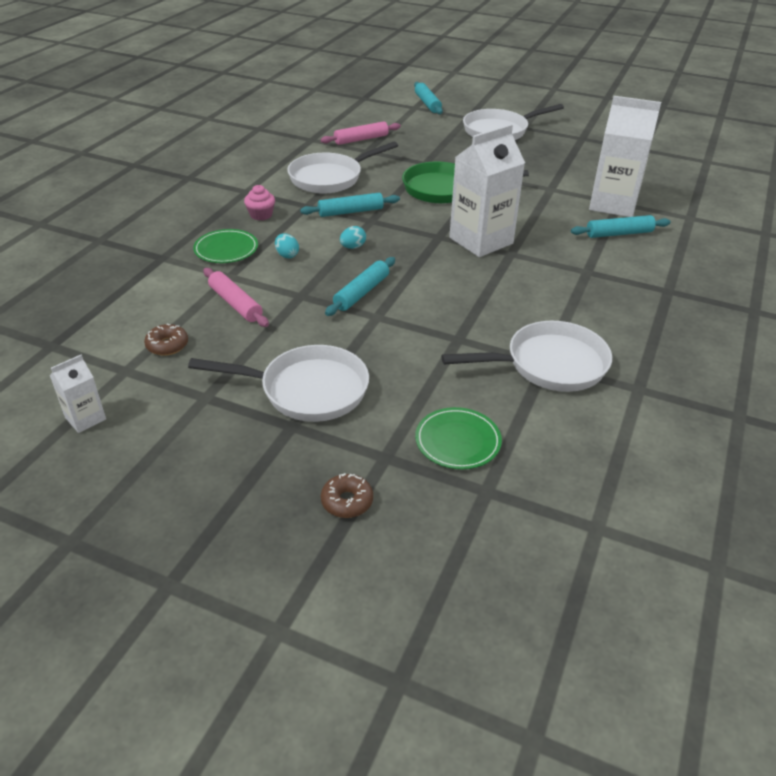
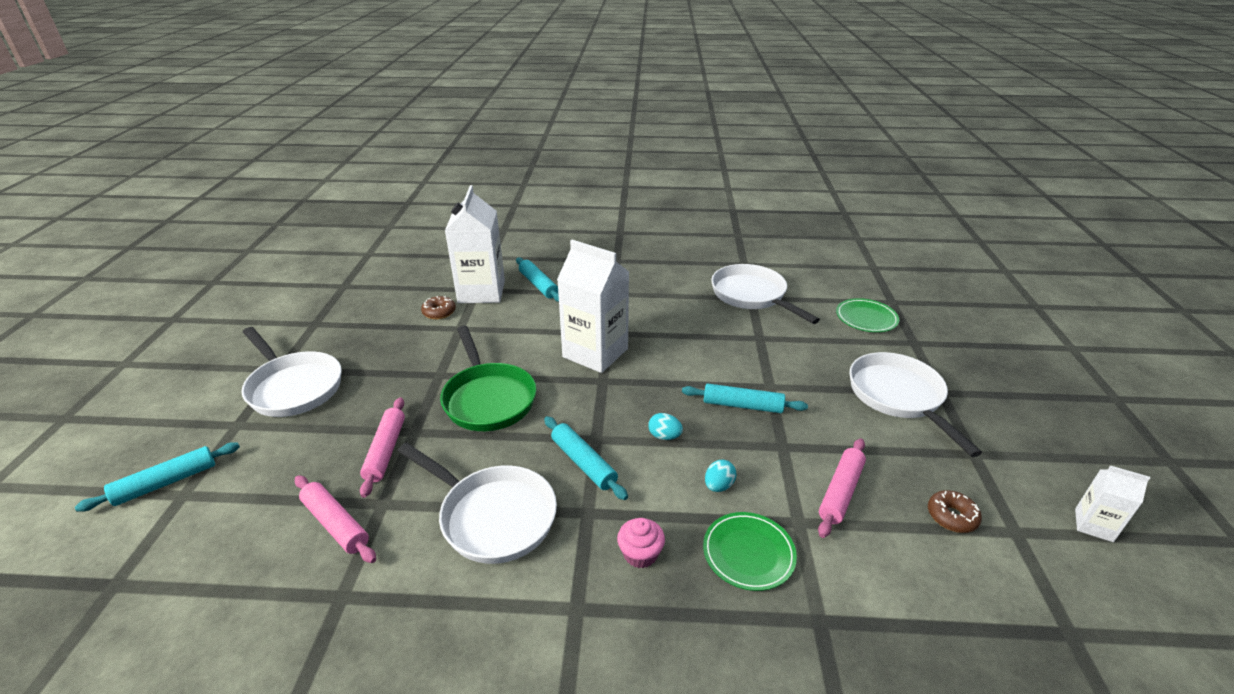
camera: 110 degrees left, 5 degrees down
(347, 501) = (967, 348): brown donut -> brown donut (439, 312)
(412, 154) = (386, 451): none -> pink rolling pin

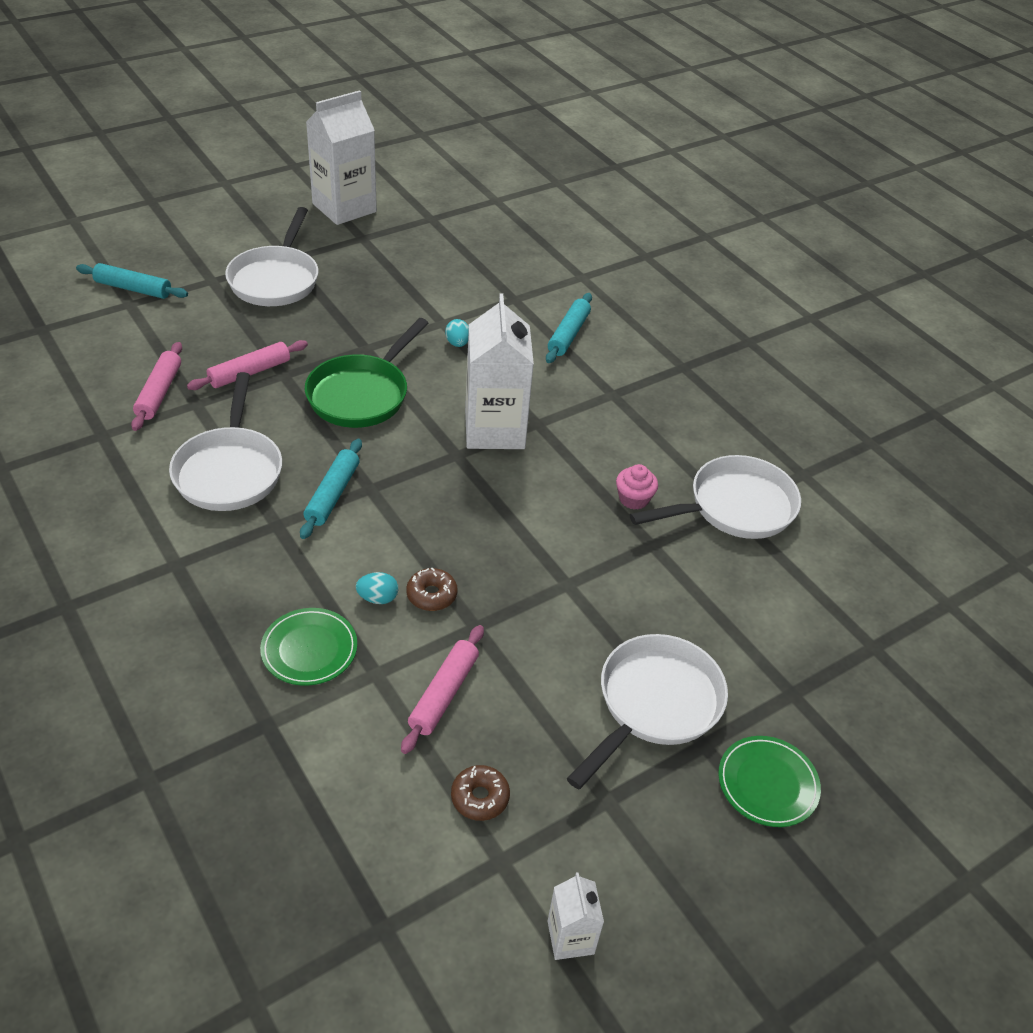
camera: 50 degrees right, 10 degrees up
(439, 312) = (452, 296): brown donut -> brown donut (431, 595)
(481, 292) = (513, 304): white carton -> white carton (344, 208)
(640, 554) = (256, 578): pink cupcake -> pink cupcake (633, 499)
(664, 436) = (414, 533): turquoise egg -> turquoise egg (457, 343)
(742, 405) = (513, 573): turquoise rolling pin -> none
(751, 296) = (735, 507): white pan -> white pan turned 45 degrees clockwise
(840, 492) = (443, 694): pink rolling pin -> pink rolling pin turned 60 degrees counterclockwise
(866, 318) = (801, 630): green plate -> green plate (767, 783)

